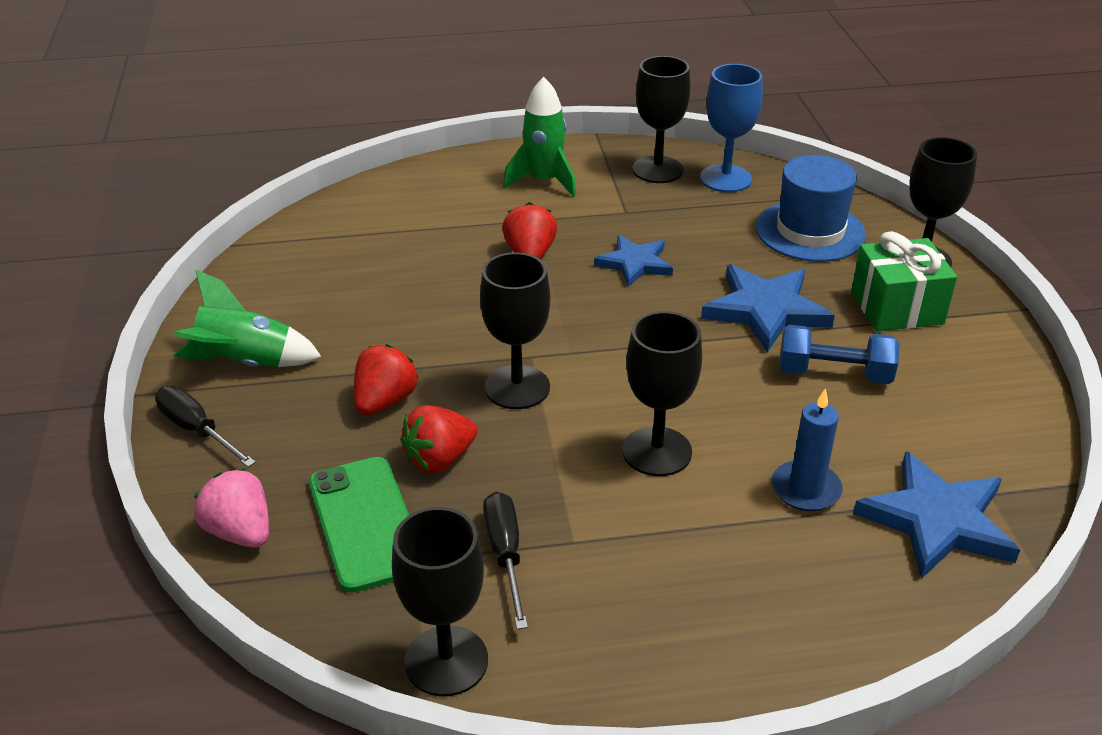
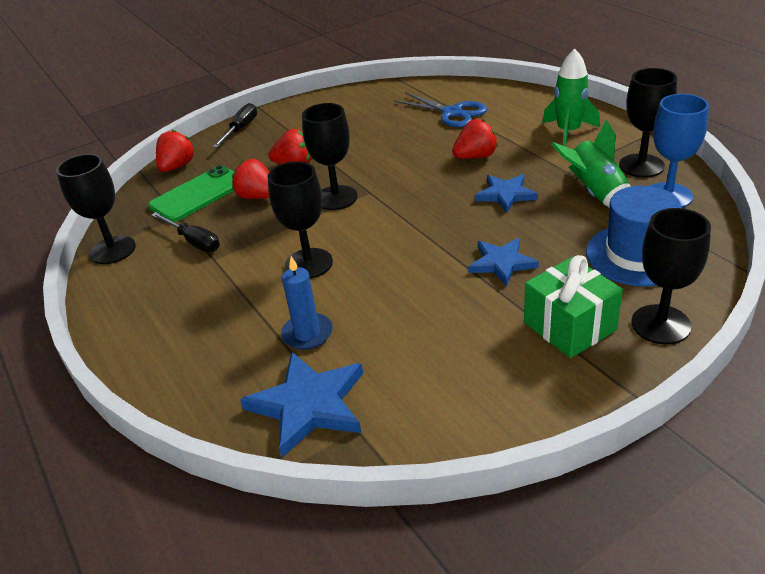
camera: 70 degrees right, 0 degrees up
(240, 532) = (177, 166): pink strawberry -> red strawberry
(246, 363) = (299, 119): green rocket -> green rocket (596, 193)
(400, 235) = (452, 113): none -> blue scissors
(505, 554) = (193, 241): black screwdriver -> black screwdriver turned 75 degrees clockwise
(766, 310) = (501, 263): blue star -> blue star, size x0.65
(834, 374) = (448, 315): blue dumbbell -> none

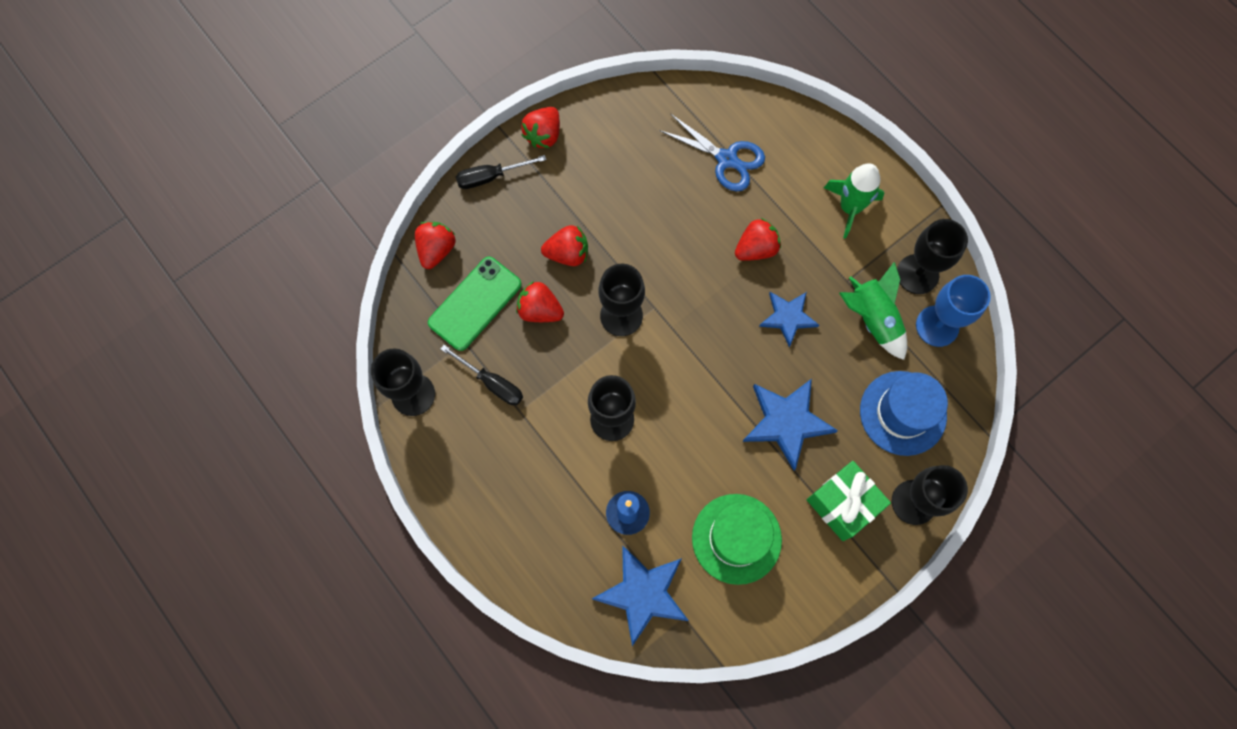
camera: 10 degrees left, 35 degrees up
(241, 129) = (491, 177): black screwdriver -> black screwdriver turned 120 degrees counterclockwise
(293, 108) = (543, 135): none -> red strawberry
(435, 356) = (736, 538): none -> green hat
(501, 263) = (786, 422): blue star -> blue star, size x1.54

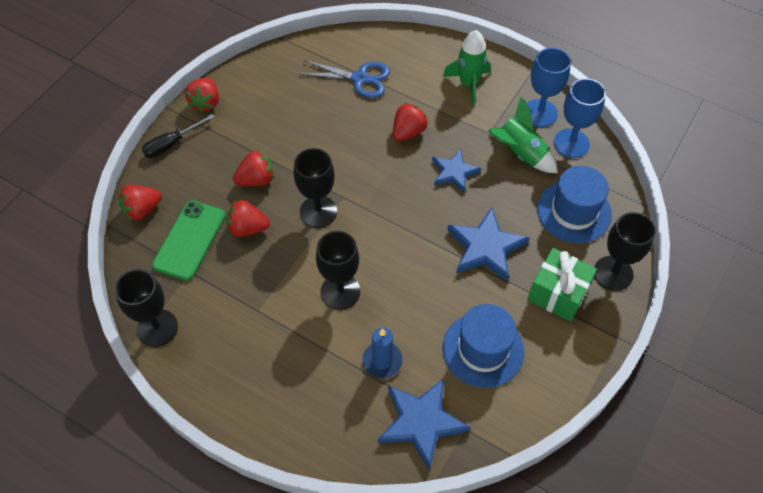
camera: 20 degrees left, 15 degrees down
(436, 250) = (142, 210): red strawberry -> red strawberry turned 120 degrees counterclockwise
(492, 383) = (225, 296): black screwdriver -> none
(736, 538) = (483, 349): green hat -> blue hat
(917, 274) = (540, 113): black goblet -> blue goblet

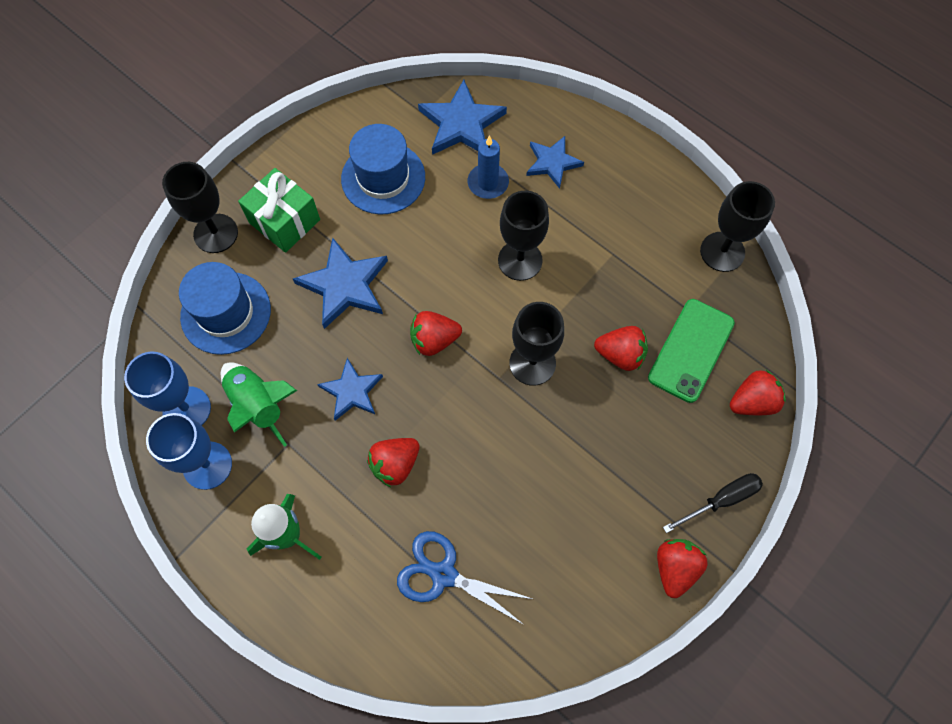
camera: 170 degrees left, 10 degrees up
(256, 180) = (607, 422): red strawberry -> red strawberry (434, 340)
(322, 393) = (552, 163): none -> blue star

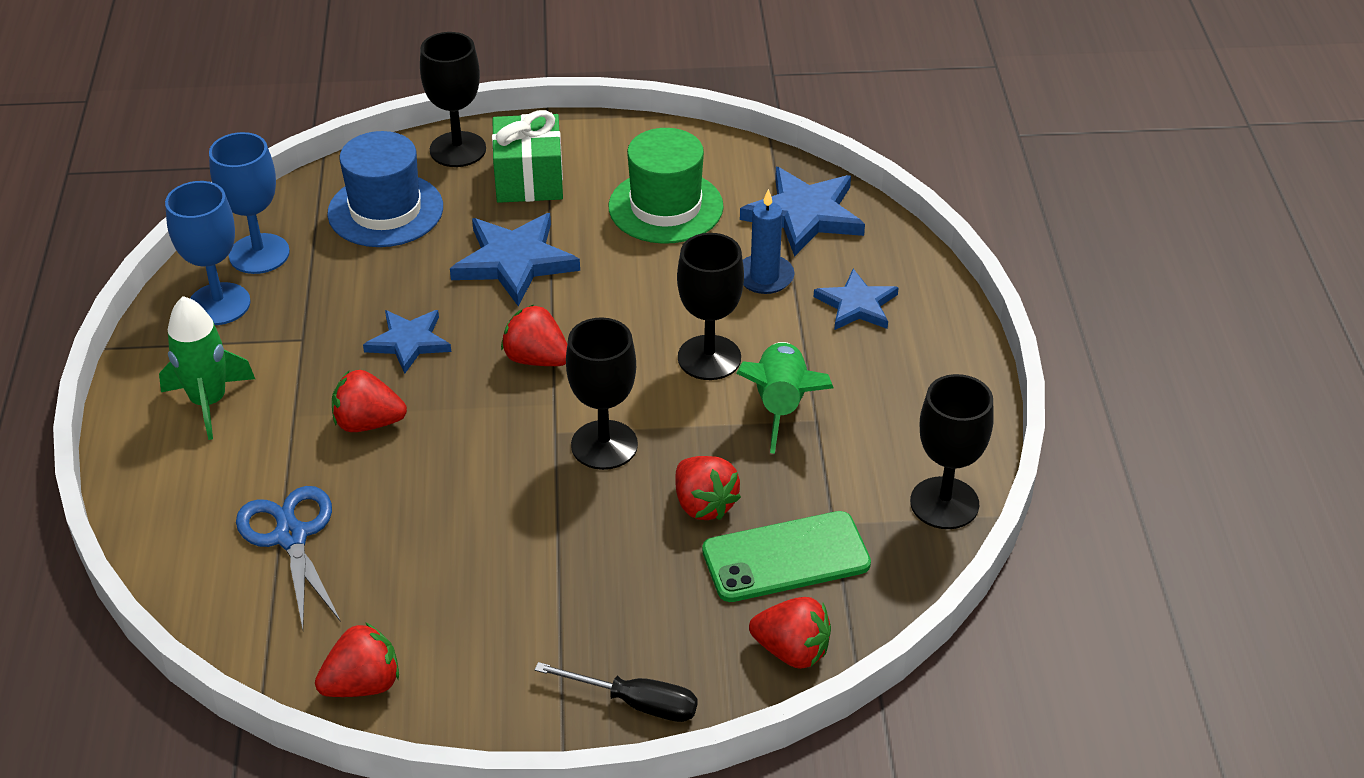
camera: 45 degrees right, 25 degrees down
(258, 405) = (319, 293): green rocket -> green rocket (781, 405)
(383, 178) = (665, 207): blue hat -> green hat
(675, 568) = (507, 716): red strawberry -> red strawberry (363, 684)

